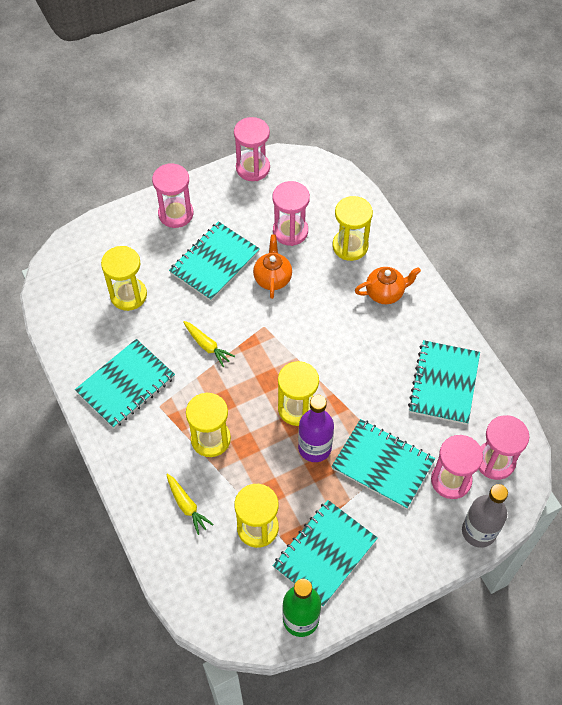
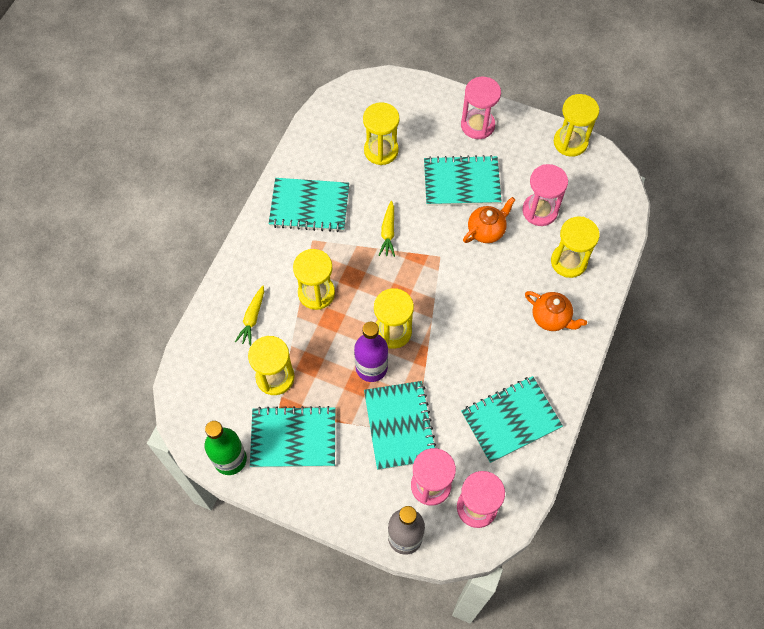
camera: 50 degrees right, 5 degrees up
(253, 168) = (570, 142): pink hourglass -> yellow hourglass

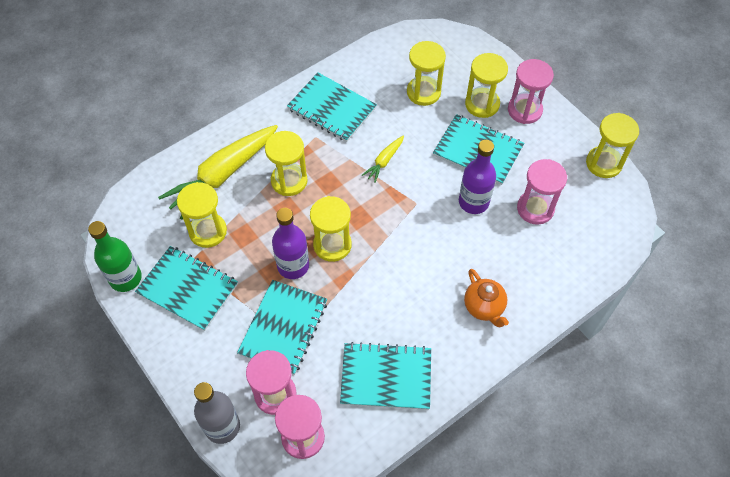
camera: 30 degrees right, 5 degrees down
(252, 318) = (223, 174): yellow carrot -> yellow carrot, size x2.18
(486, 231) = (473, 202): orange teapot -> purple bottle
(568, 261) = (534, 266): yellow hourglass -> yellow hourglass (482, 104)

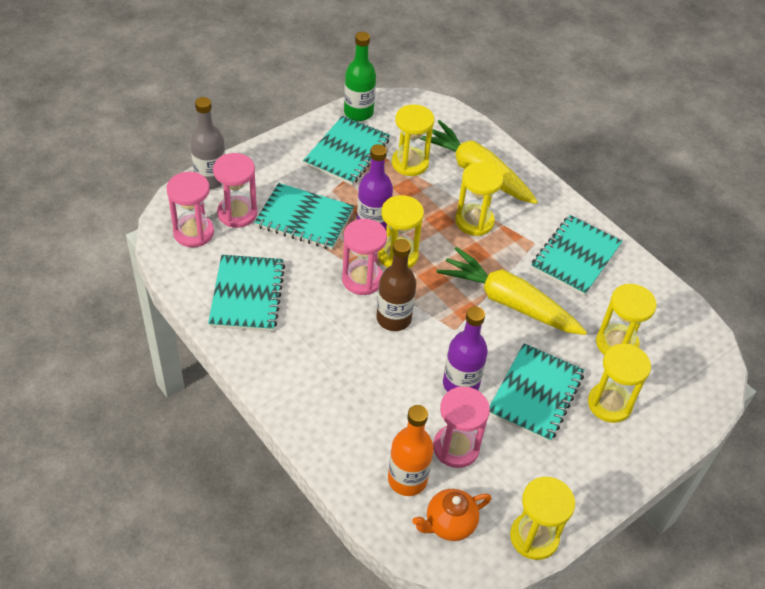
camera: 85 degrees right, 10 degrees down
(384, 161) = (509, 302): yellow carrot -> yellow carrot, size x2.18
(408, 250) = (393, 318): none -> brown bottle
(484, 307) = (322, 384): orange teapot -> orange teapot (449, 524)
(524, 110) = (608, 451): pink hourglass -> pink hourglass (362, 279)
(569, 243) = (407, 479): none -> orange bottle

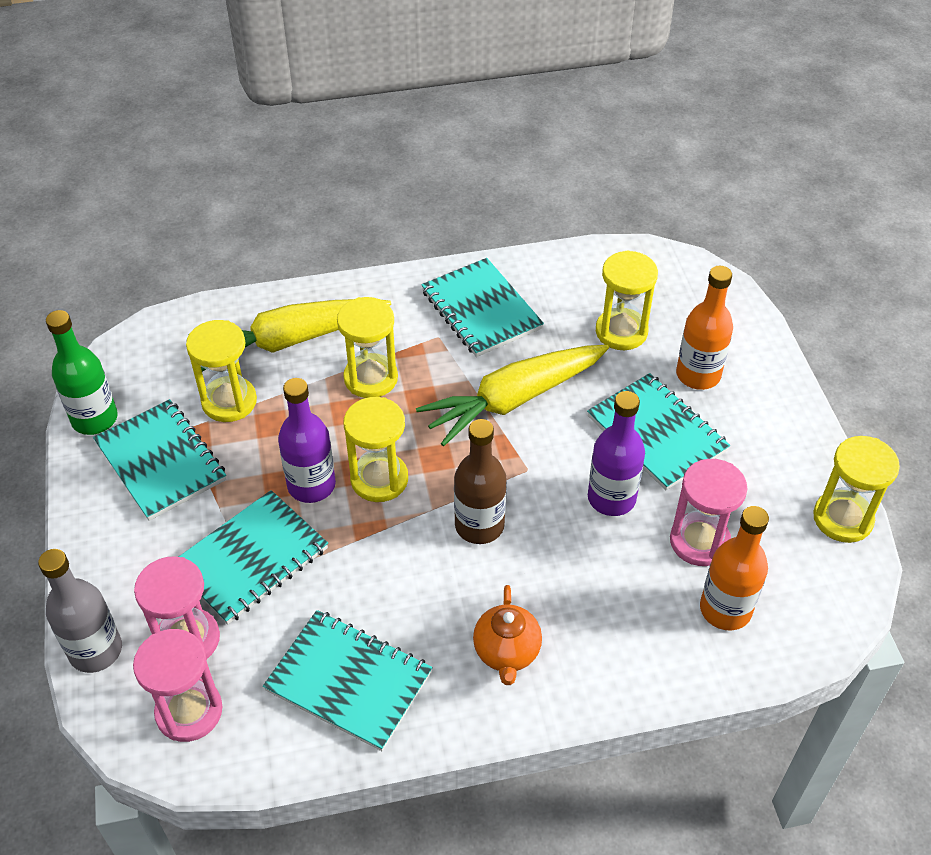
camera: 60 degrees left, 0 degrees up
(362, 279) = (397, 534): pink hourglass -> none
(449, 524) = (800, 592): orange teapot -> orange teapot (507, 652)
(609, 404) = (698, 375): yellow hourglass -> orange bottle

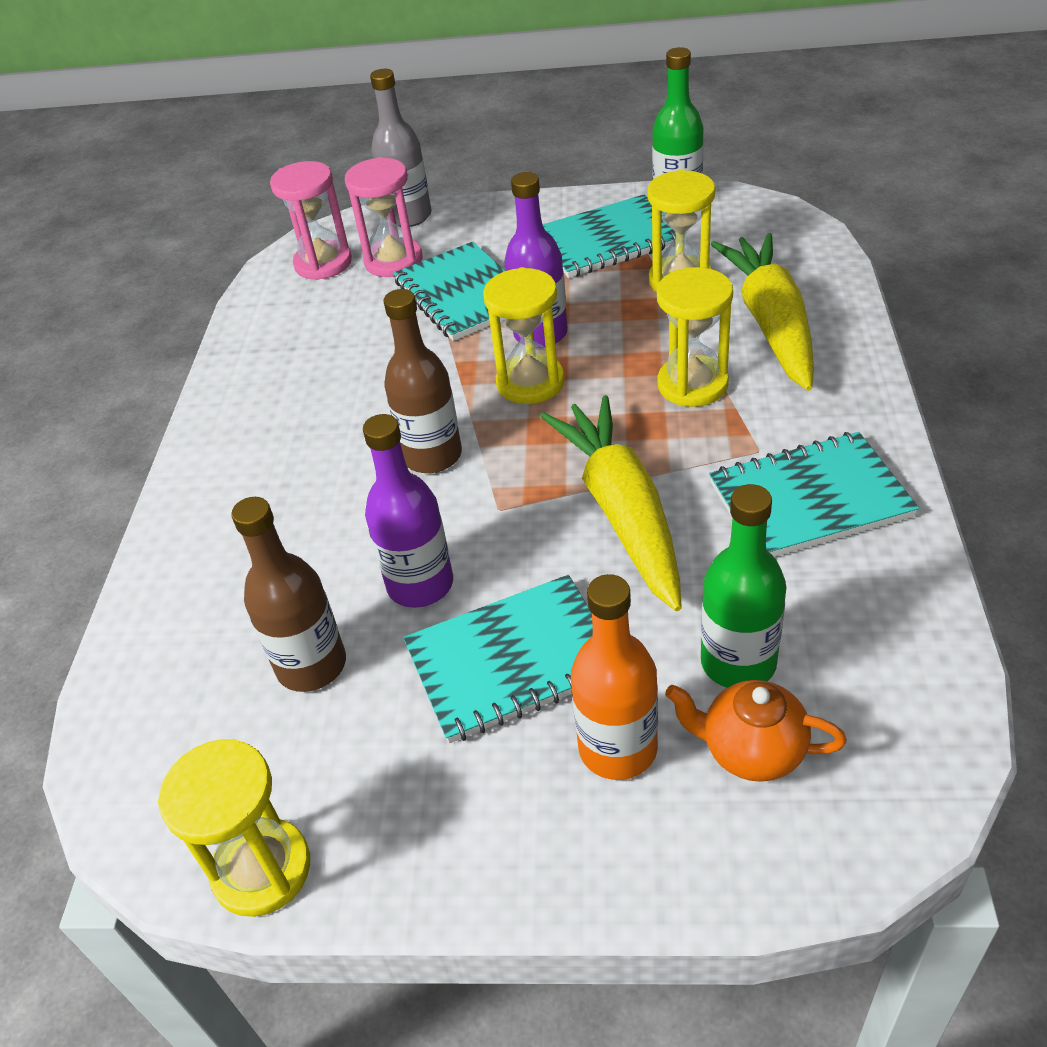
camera: 110 degrees right, 5 degrees down
(349, 681) = (297, 350): turquoise notebook -> none
(507, 652) = (263, 458): orange teapot -> orange teapot (751, 751)
(621, 331) = (738, 662): yellow hourglass -> green bottle
(699, 541) = (311, 665): pink hourglass -> brown bottle
(725, 609) = (202, 666): orange bottle -> none

